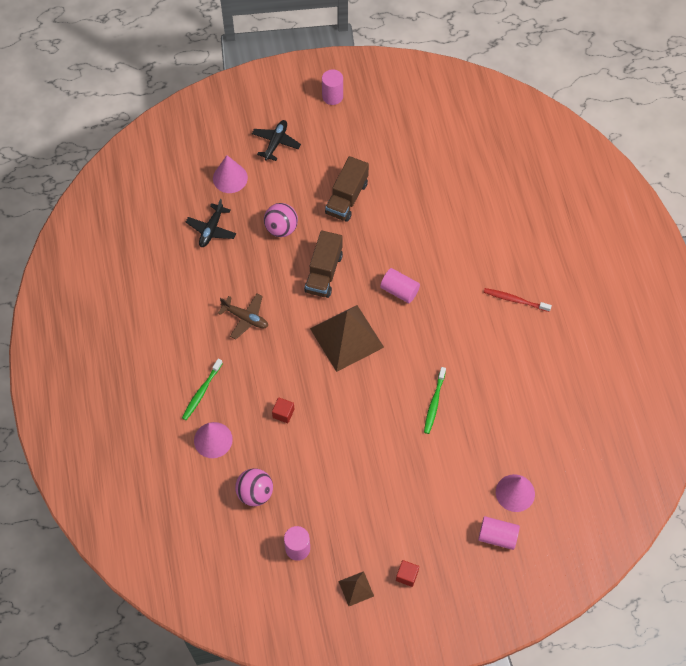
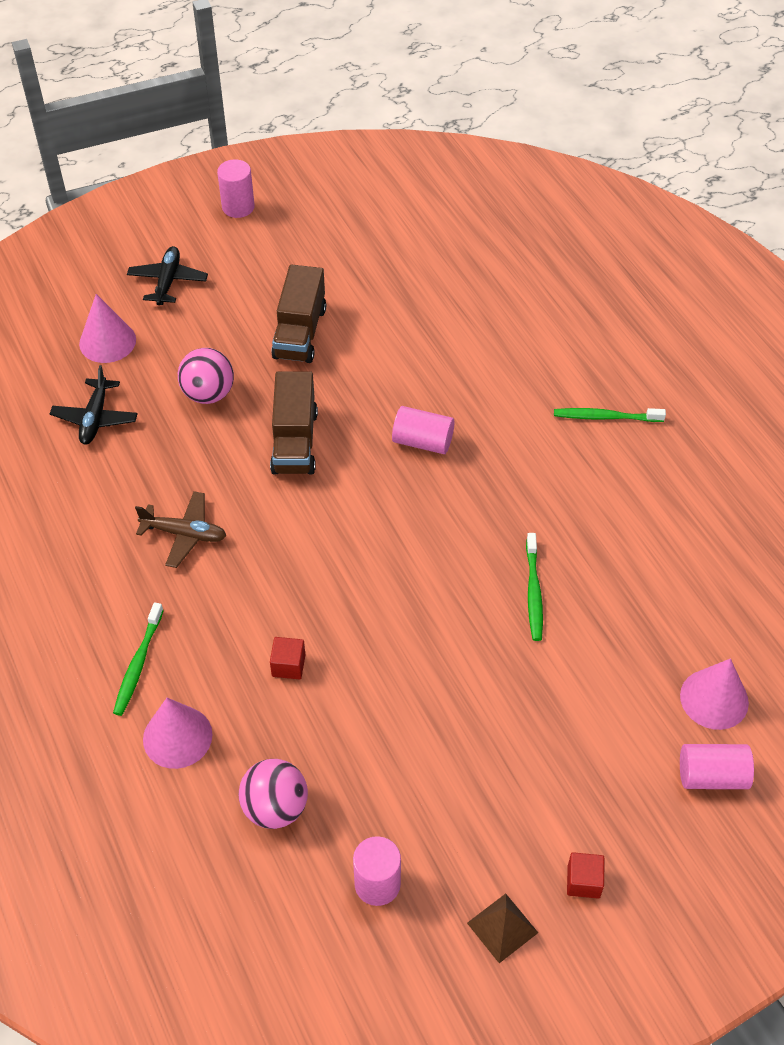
camera: 15 degrees left, 10 degrees down
(347, 338) = (360, 527): brown pyramid -> none
(514, 300) = (605, 417): red toothbrush -> green toothbrush

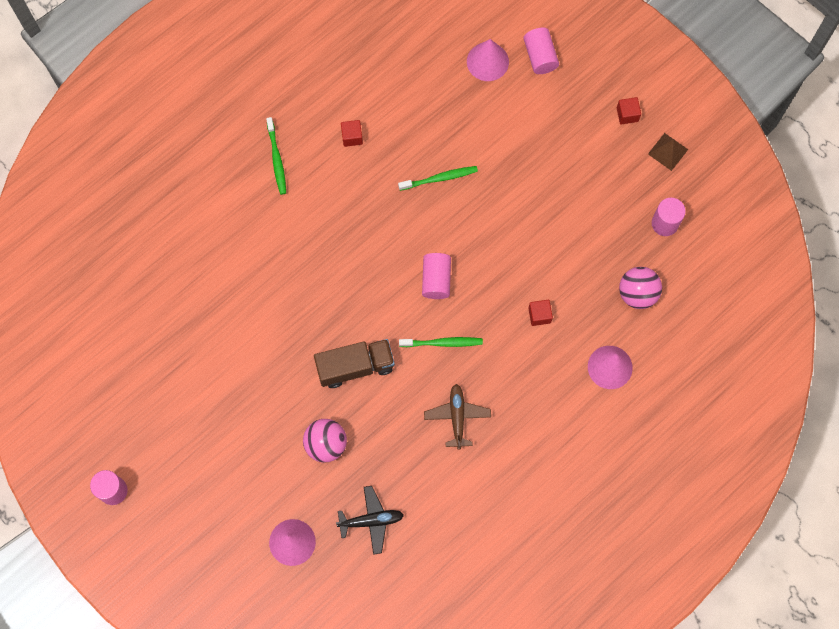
camera: 105 degrees left, 20 degrees up
(138, 665) = (567, 410): green toothbrush -> green toothbrush (443, 343)
(168, 281) = (215, 518): black plane -> none
(300, 332) = (246, 395): brown truck -> none
(422, 441) = (332, 277): pink cylinder -> pink cylinder (436, 280)
(621, 503) = (352, 137): none -> red cube

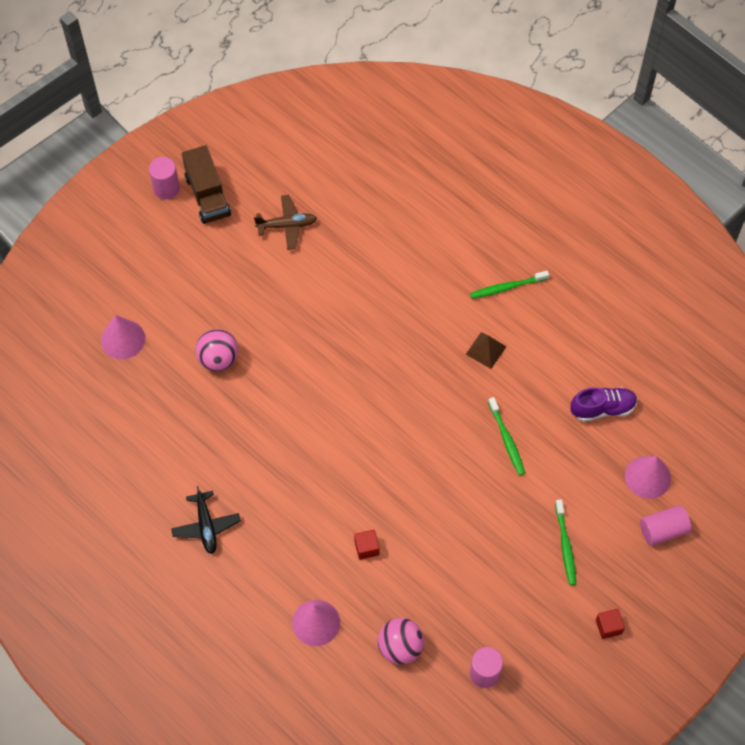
camera: 85 degrees right, 10 degrees down
(352, 137) = (541, 353): red cube -> none
(355, 367) = (298, 378): brown truck -> brown truck (207, 196)
(371, 521) = (145, 406): black plane -> black plane (206, 526)
(416, 90) = (602, 409): none -> purple shoe
(436, 280) = (395, 445): pink cylinder -> none
(443, 343) = (329, 456): green toothbrush -> green toothbrush (565, 546)
(457, 417) = (252, 476): brown plane -> brown plane (287, 225)
(668, 151) = (570, 673): brown pyramid -> brown pyramid (485, 350)

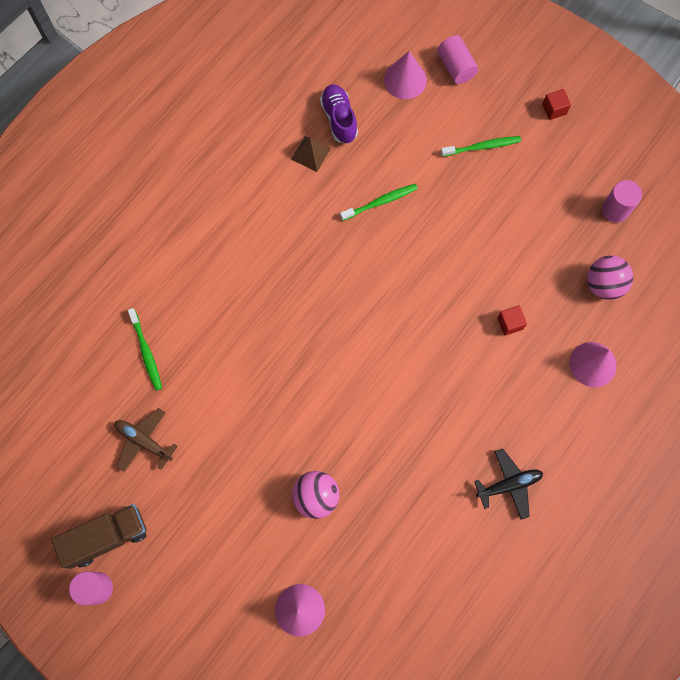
camera: 95 degrees left, 10 degrees up
(287, 225) = (144, 441): brown plane -> brown plane turned 45 degrees counterclockwise
(485, 350) = (284, 226): brown pyramid -> brown pyramid (311, 153)
(506, 287) = (211, 210): green toothbrush -> green toothbrush (146, 352)

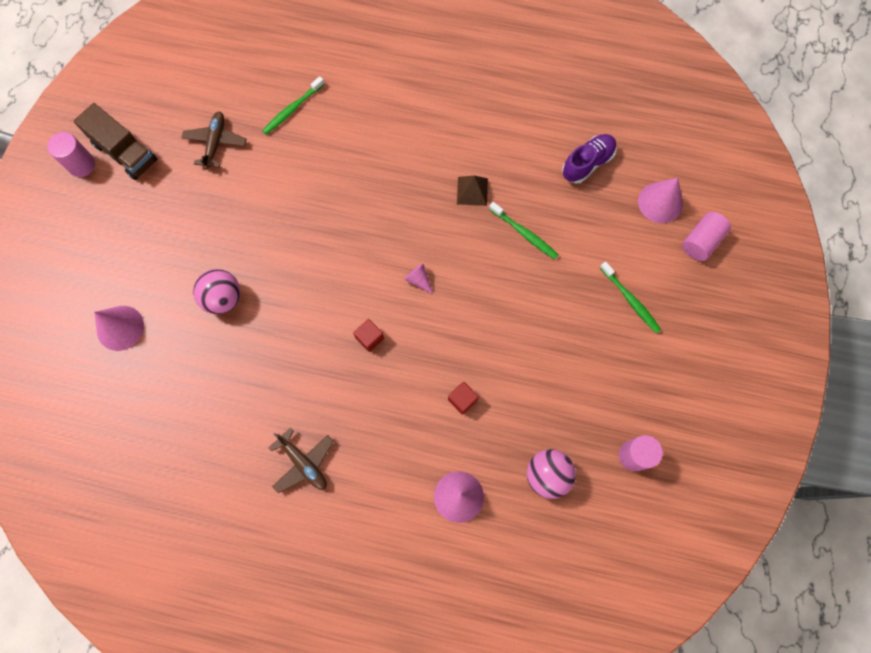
camera: 65 degrees right, 0 degrees up
(311, 153) = (540, 155): brown pyramid -> brown pyramid (472, 191)
(381, 311) = (418, 280): none -> pink cone
(509, 485) = (303, 463): black plane -> brown plane
(554, 109) = (710, 352): red cube -> red cube (369, 338)

